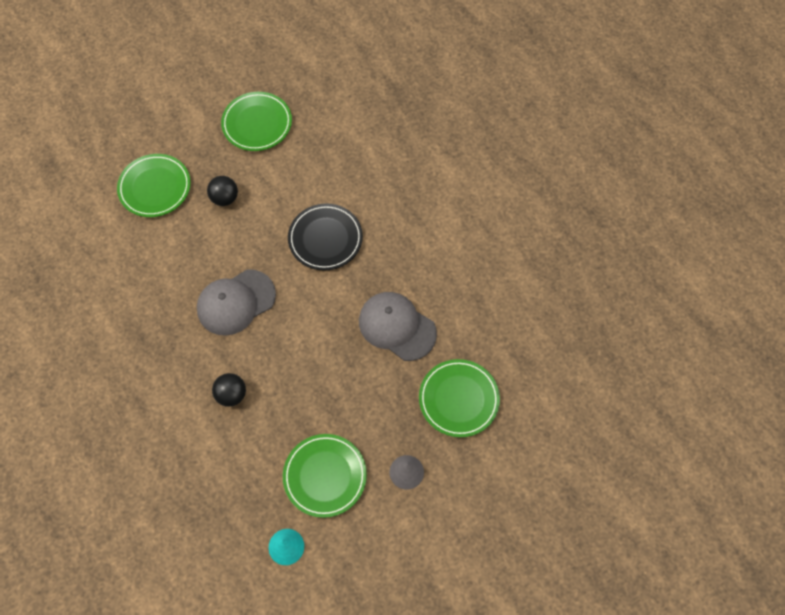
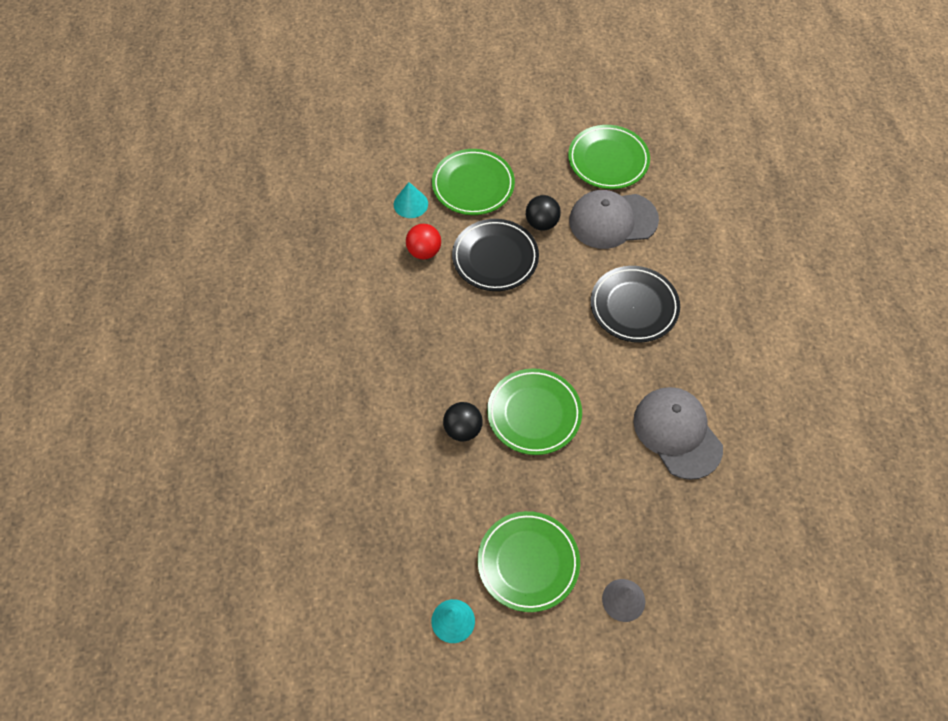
camera: 25 degrees right, 5 degrees down
(109, 224) = (410, 204): none -> turquoise cone
(138, 261) = (424, 251): none -> red ball
(199, 242) = (495, 258): none -> black plate
(236, 302) = (508, 334): grey cap -> grey cap (612, 220)
(458, 399) = (718, 544): green plate -> green plate (534, 413)

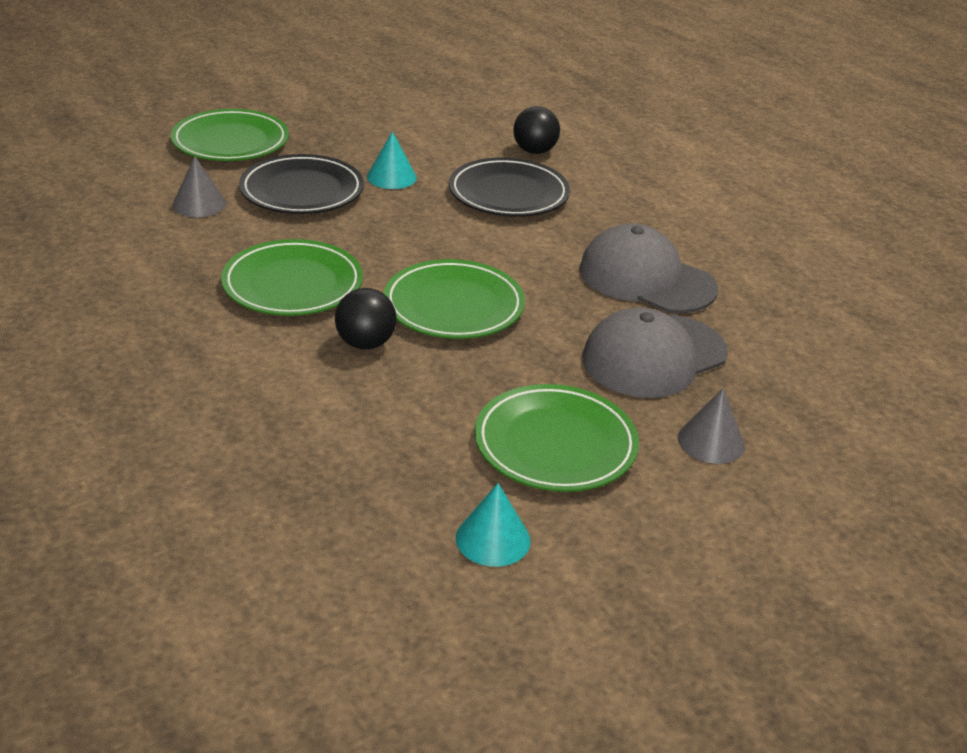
camera: 30 degrees left, 25 degrees down
(410, 204) = (153, 170): turquoise cone -> turquoise cone (391, 177)
(424, 251) = (199, 204): red ball -> grey cone
(542, 223) = (343, 154): black ball -> black ball (534, 151)
(608, 160) = (388, 97): green plate -> green plate (293, 284)
(612, 220) = (429, 137): grey cap -> grey cap (654, 356)

